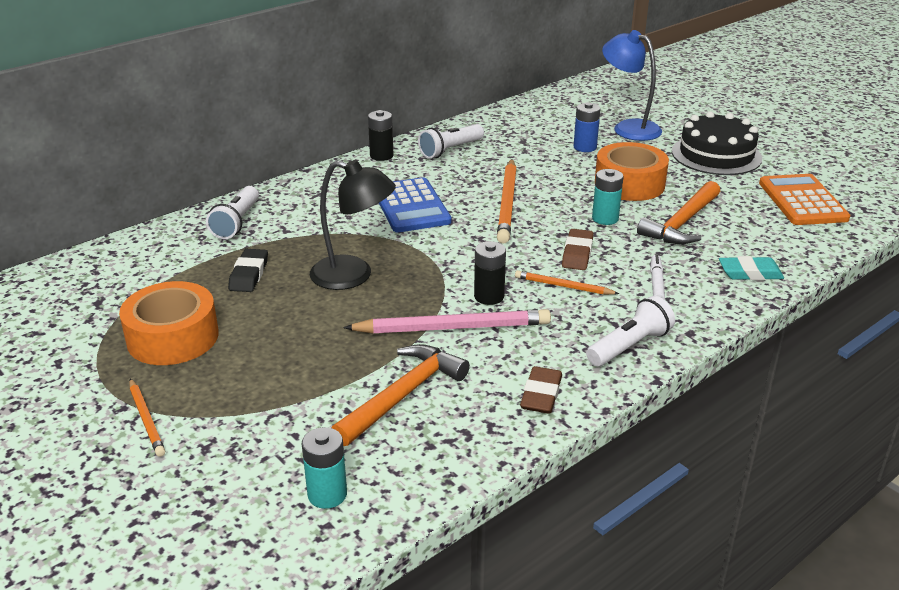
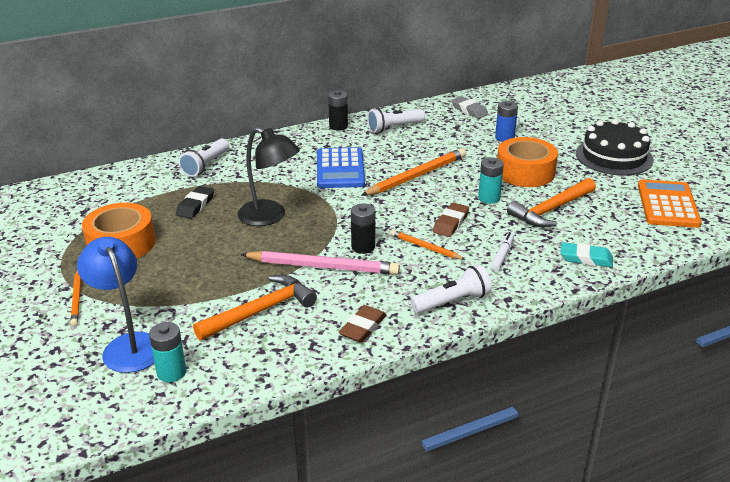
camera: 15 degrees right, 0 degrees up
(507, 203) = (416, 176): orange pencil -> orange pencil turned 150 degrees counterclockwise
(527, 120) = (469, 110): none -> grey eraser
(628, 128) = (550, 125): blue lamp -> blue lamp (128, 345)

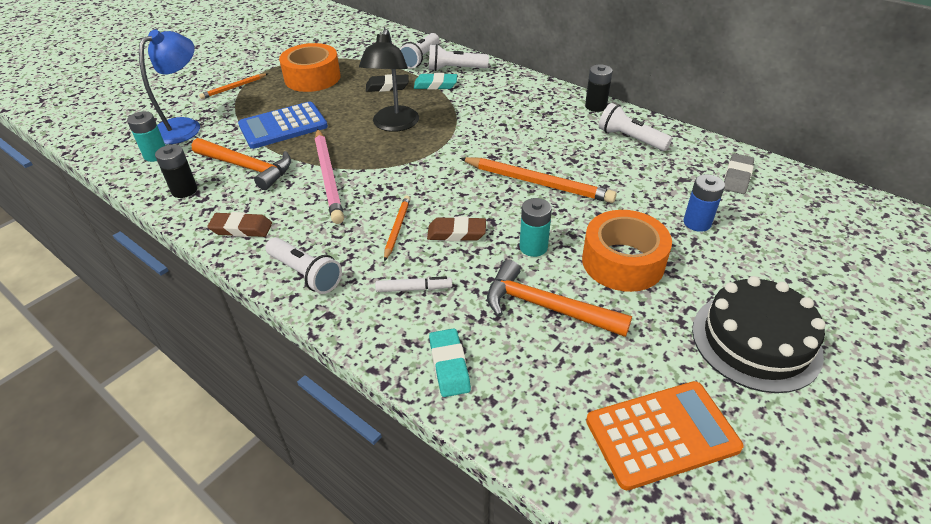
camera: 65 degrees right, 10 degrees up
(162, 177) = (421, 58): none -> white flashlight
(223, 181) = (435, 85): none -> turquoise eraser
(340, 169) = (509, 133): blue calculator -> blue calculator (283, 126)
(363, 247) = (374, 189): black battery -> black battery (184, 190)

